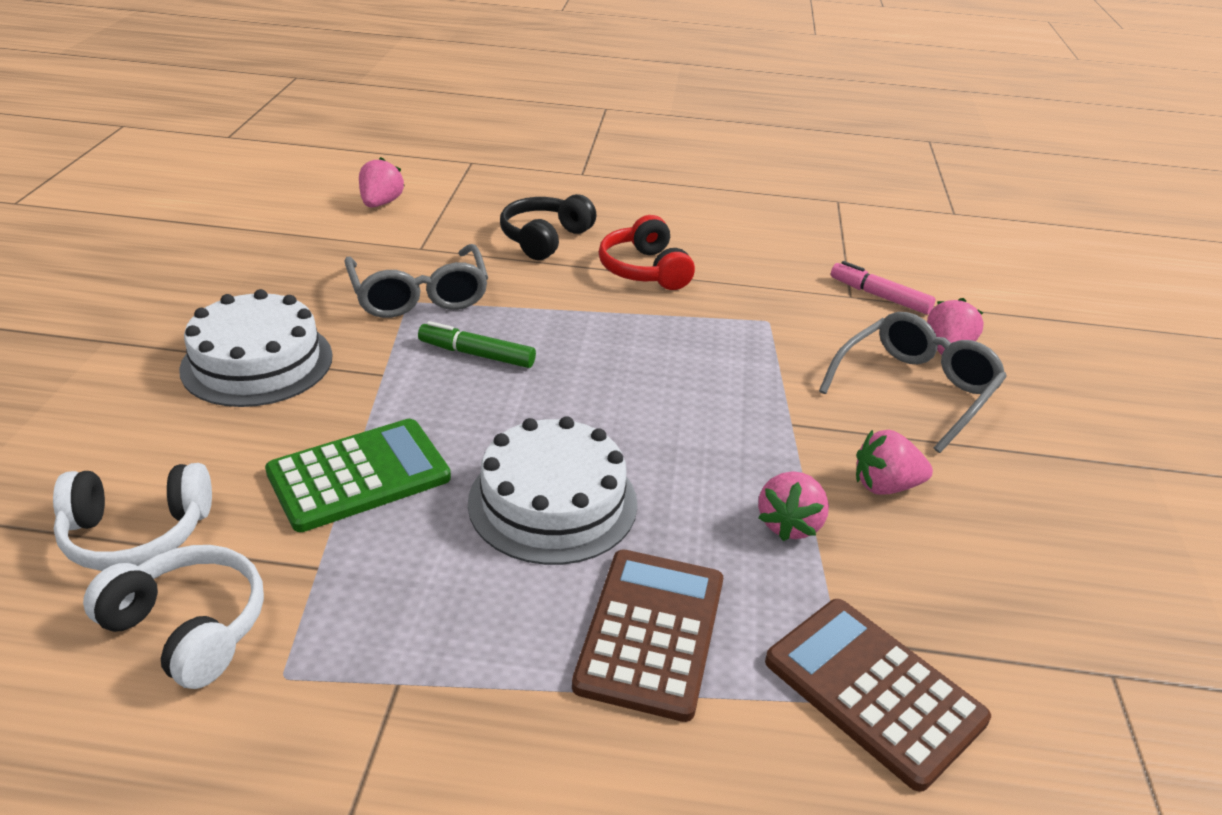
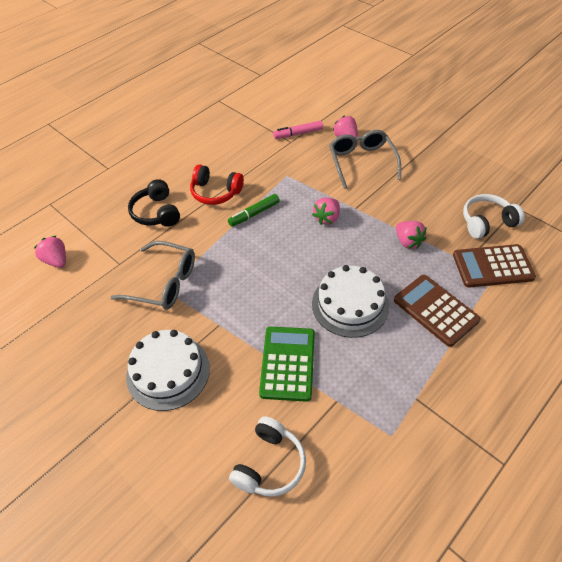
camera: 50 degrees left, 15 degrees up
(188, 628) = (345, 461): white headphones -> white headphones (487, 222)
(477, 354) = (232, 283): green marker -> green marker (254, 214)
(885, 486) = (406, 204): pink strawberry -> pink strawberry (327, 218)

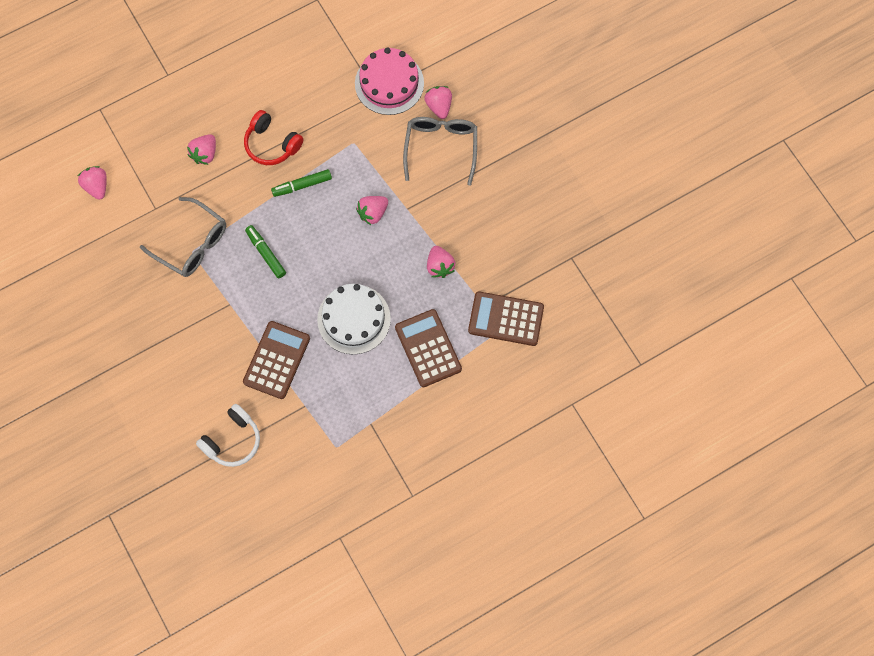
camera: 15 degrees right, 20 degrees up
(156, 212) = (205, 154): black headphones -> pink strawberry
(168, 372) = (174, 337): white cake -> none
(240, 273) = (266, 254): none -> green marker
(287, 363) = (276, 360): green calculator -> brown calculator
(298, 134) = (389, 83): pink marker -> pink cake
(487, 222) = (530, 267): white headphones -> none

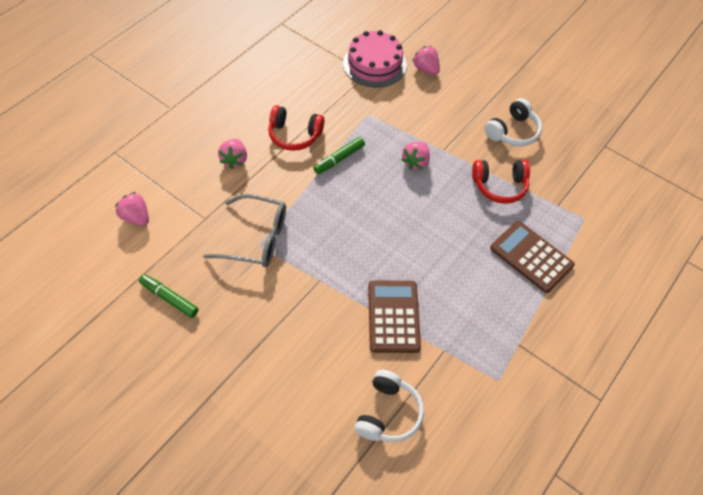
camera: 25 degrees left, 15 degrees down
(266, 254) = (334, 225): green marker -> green marker (169, 299)
(354, 319) = (448, 254): white cake -> none
(439, 266) = (499, 186): pink strawberry -> red headphones
(441, 148) = (445, 97): grey glasses -> none
(487, 211) = (513, 132): none -> white headphones
(506, 319) = (583, 210): brown calculator -> none

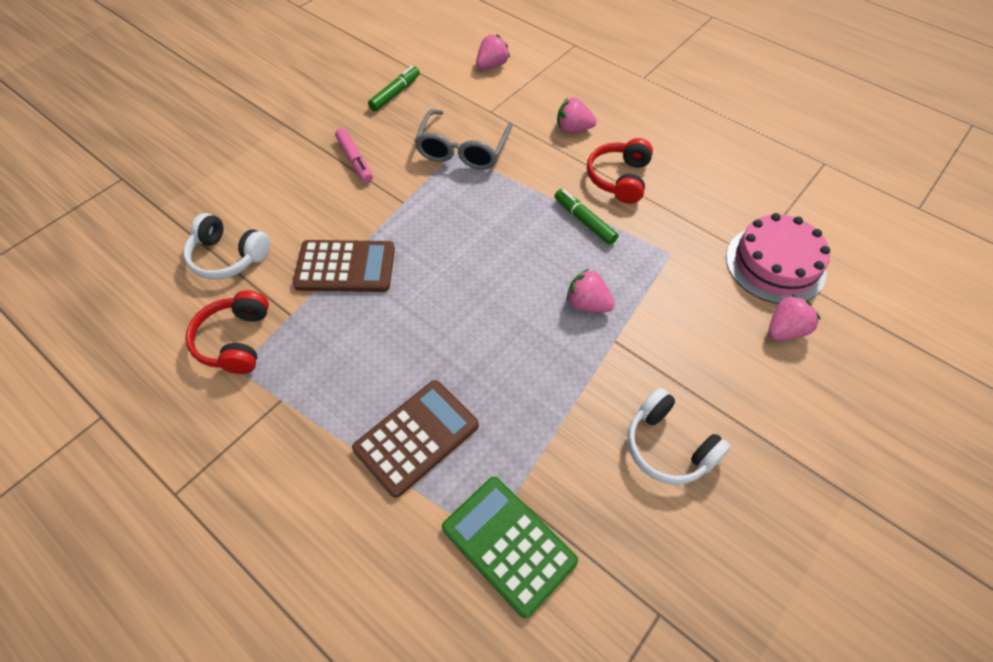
camera: 95 degrees right, 0 degrees up
(265, 324) = (355, 160): none -> pink marker
(499, 186) = (549, 410): red headphones -> red headphones (236, 341)
(587, 208) = (508, 545): none -> green calculator

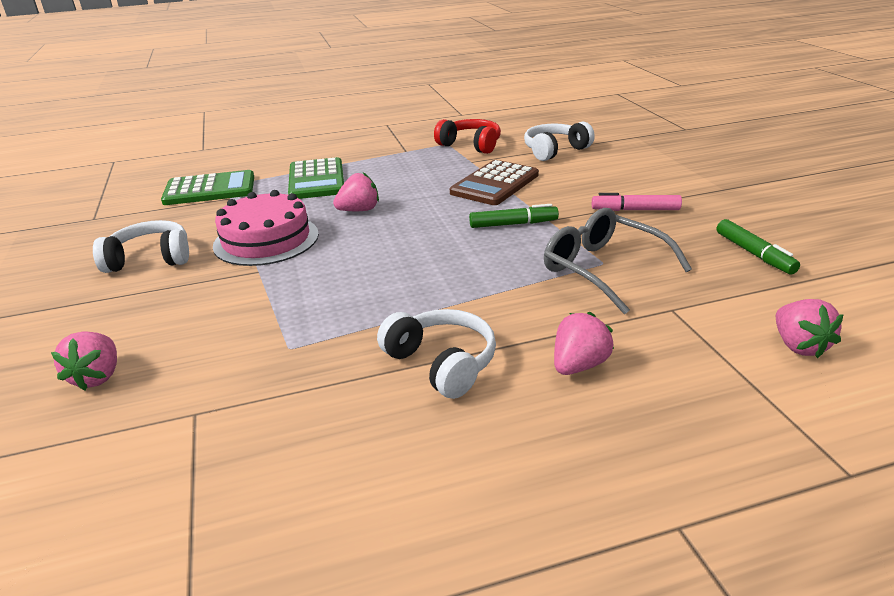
camera: 125 degrees right, 25 degrees down
(416, 437) = (317, 180): brown calculator -> green calculator
(584, 221) = (405, 308): green marker -> green marker (513, 224)
(587, 304) = (311, 271): pink strawberry -> pink strawberry (359, 210)
(619, 179) = (441, 363): red headphones -> white headphones
(775, 264) = (155, 426): pink cake -> pink cake (266, 240)

